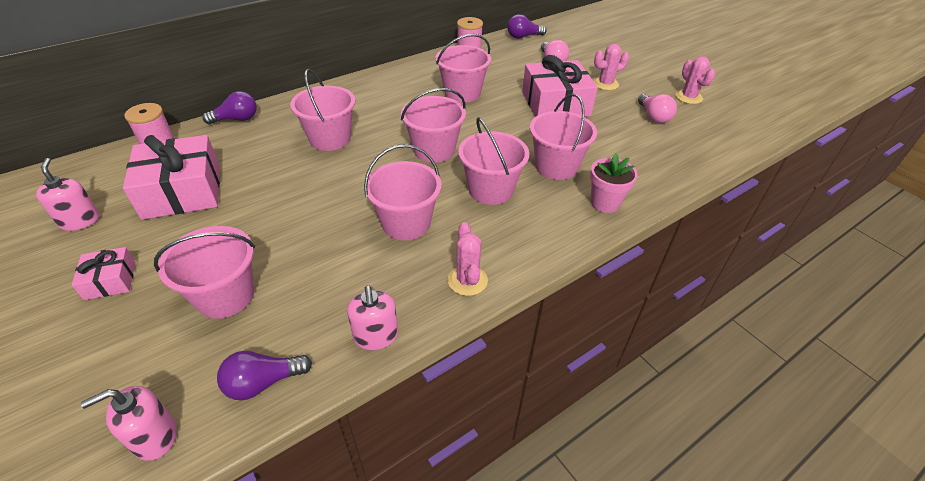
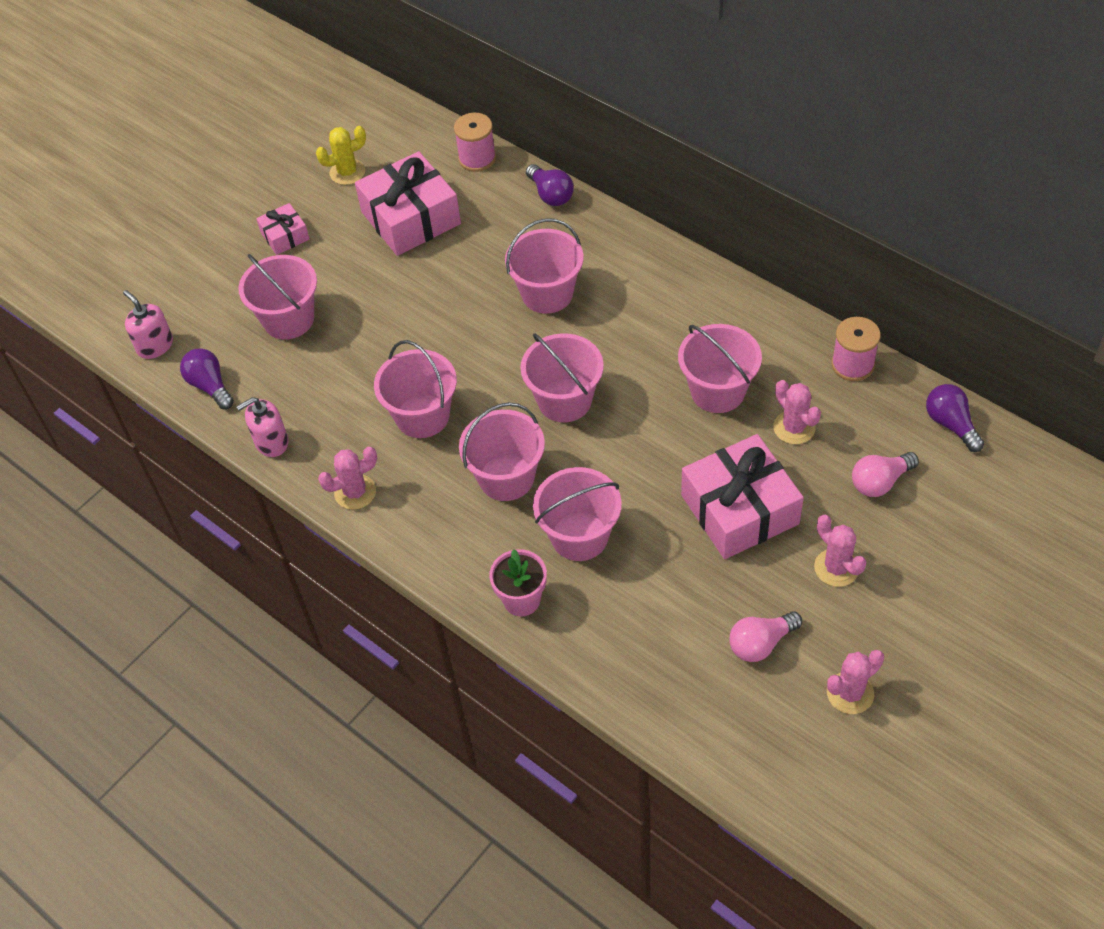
camera: 80 degrees right, 10 degrees up
(80, 221) = (347, 172): pink soap dispenser -> yellow cactus
(503, 76) = (794, 428): none -> pink cactus

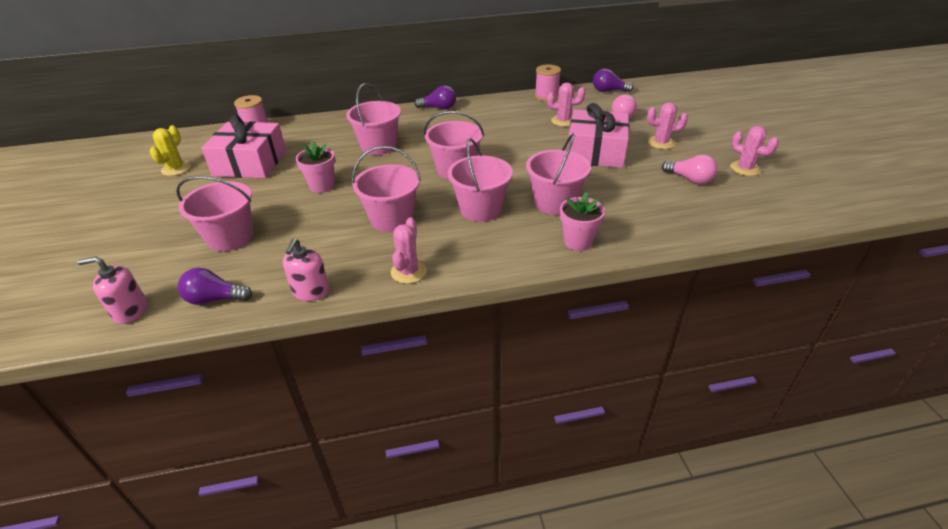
camera: 55 degrees left, 15 degrees down
(285, 236) = (169, 210): pink gift -> none
(426, 313) = (322, 186): none -> pink flower pot
(550, 194) = (320, 121): purple light bulb -> purple light bulb (439, 108)
(717, 391) = (514, 129): pink bucket -> none
(761, 643) = (690, 179): pink light bulb -> pink light bulb turned 60 degrees counterclockwise
(850, 693) = (745, 169): pink cactus -> pink cactus turned 45 degrees counterclockwise

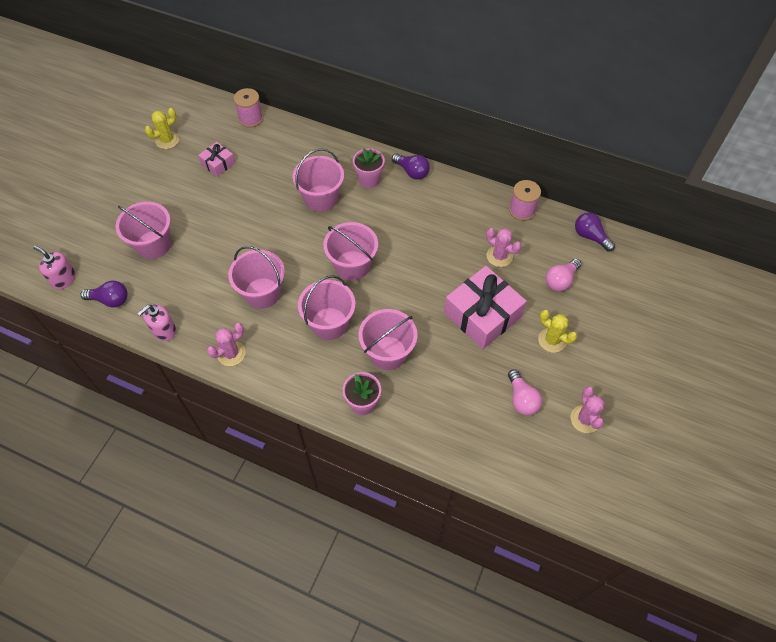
camera: 35 degrees right, 20 degrees up
(215, 299) = (110, 300): purple light bulb -> purple light bulb turned 150 degrees clockwise
(250, 163) = (218, 164): pink gift -> pink gift, size x0.50
(322, 186) = (245, 224): pink flower pot -> pink flower pot (369, 180)
(661, 143) = (552, 340): pink cactus -> yellow cactus

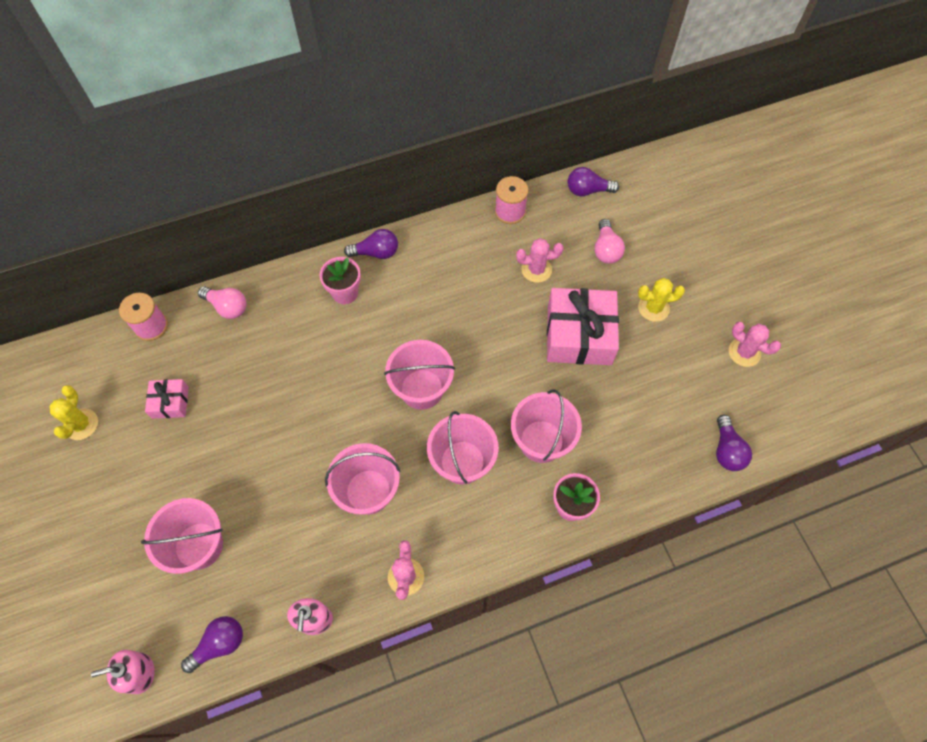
camera: 45 degrees left, 5 degrees up
(321, 198) = (319, 349): pink bucket -> none
(500, 464) = (727, 450): none -> purple light bulb
(521, 399) = (684, 380): pink light bulb -> pink light bulb (227, 307)

